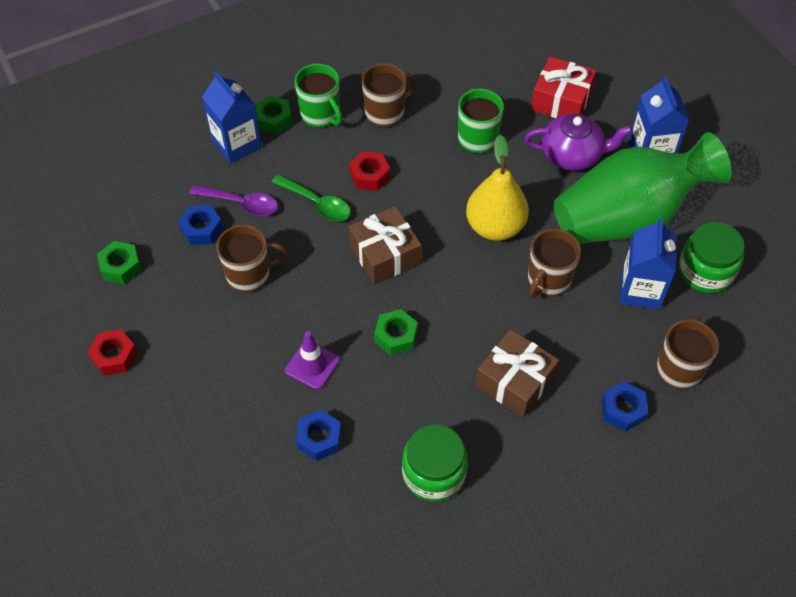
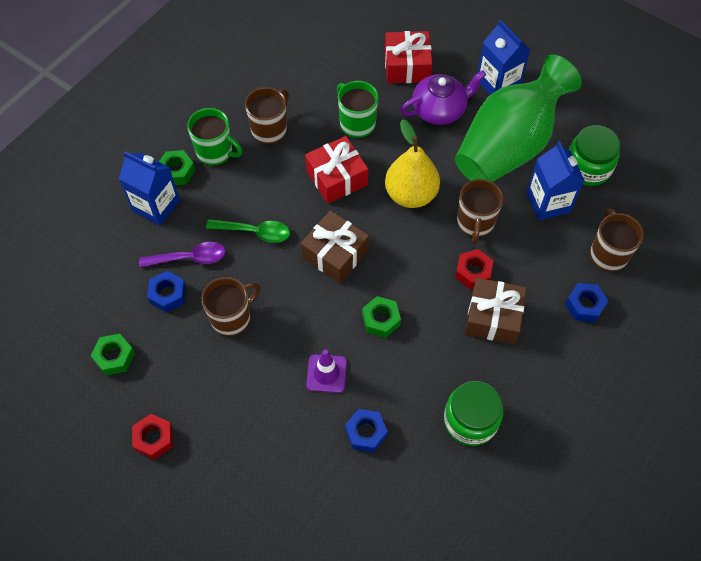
camera: 25 degrees left, 5 degrees up
(369, 175) = (286, 190): red nut -> red nut (473, 272)
(427, 182) = (337, 178): none -> red gift

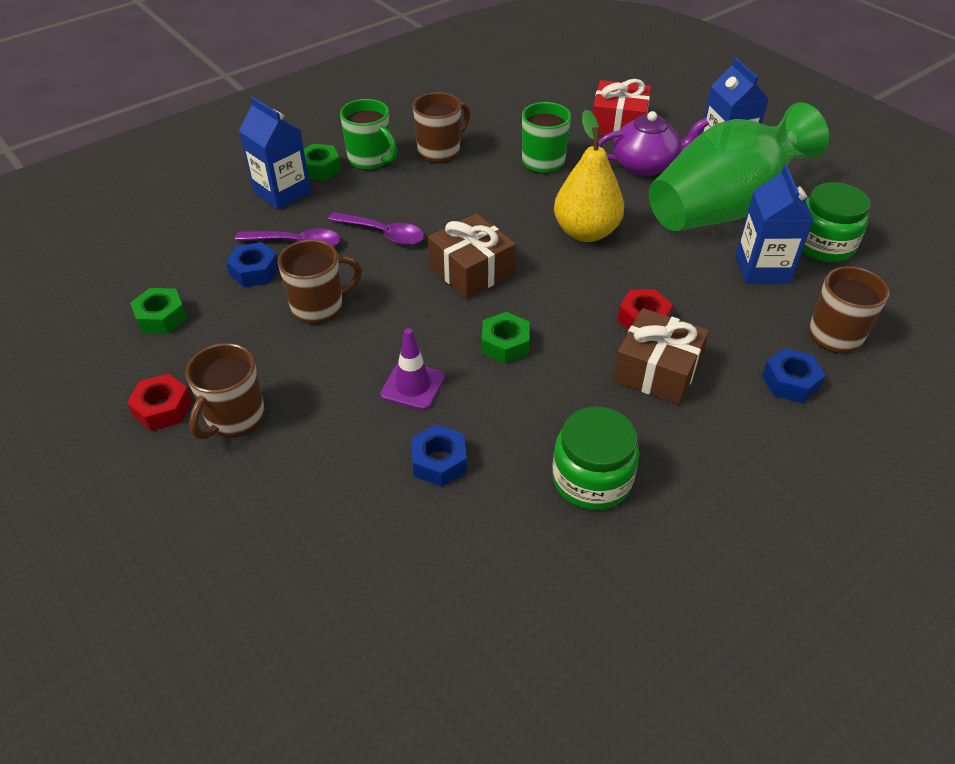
camera: 15 degrees right, 15 degrees down
(255, 232) = (383, 234): green spoon -> purple spoon
(337, 178) = (501, 203): red gift -> none
(475, 223) = (660, 272): brown mug -> brown mug (234, 418)

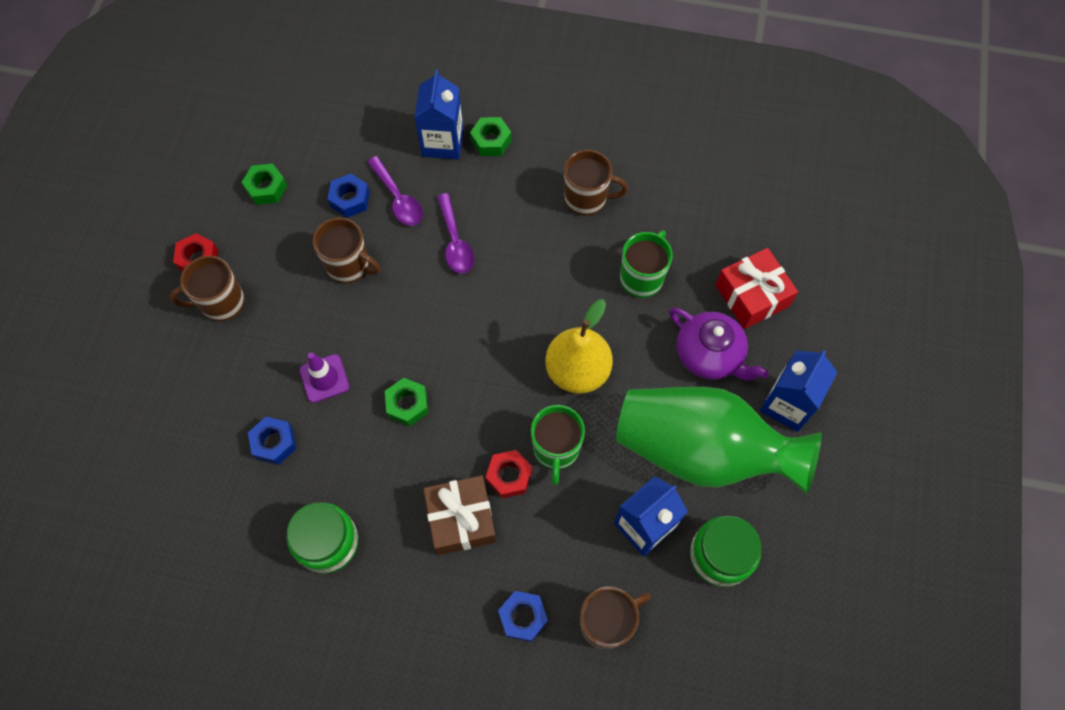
camera: 50 degrees right, 20 degrees up
(370, 160) = (532, 163): green mug -> green mug (556, 449)
(471, 270) = (465, 327): brown gift -> none

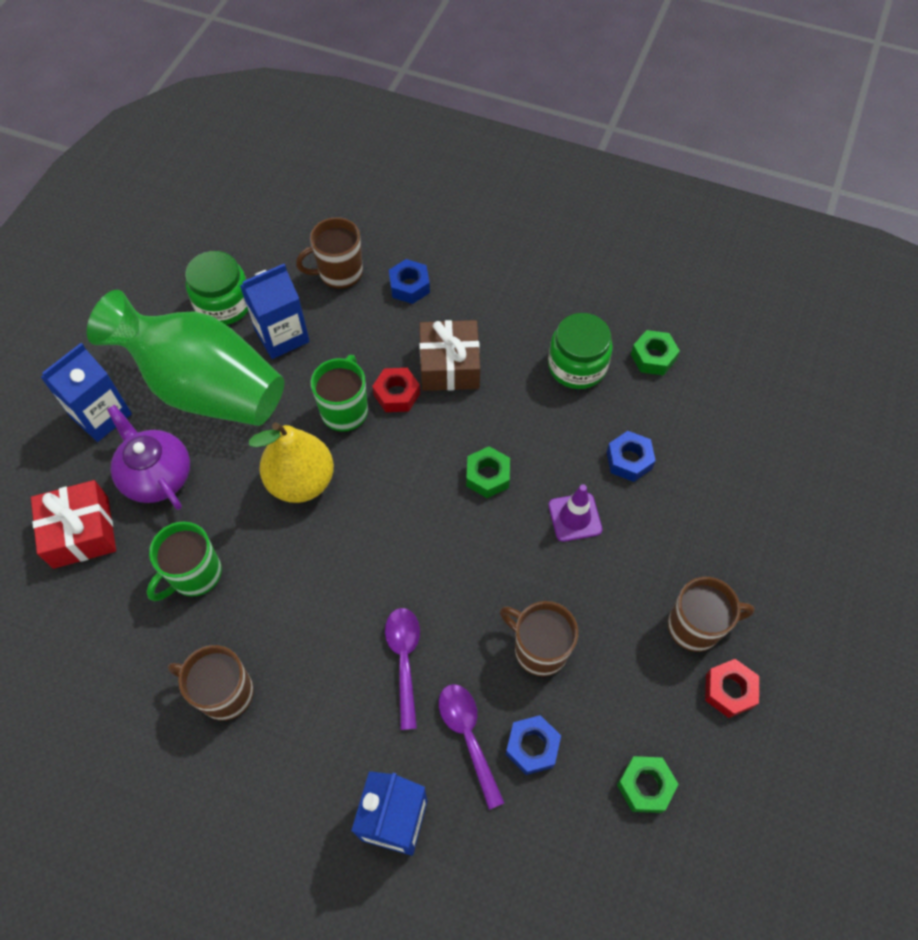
camera: 170 degrees left, 5 degrees down
(491, 141) = (326, 810): green nut -> green nut (653, 357)

